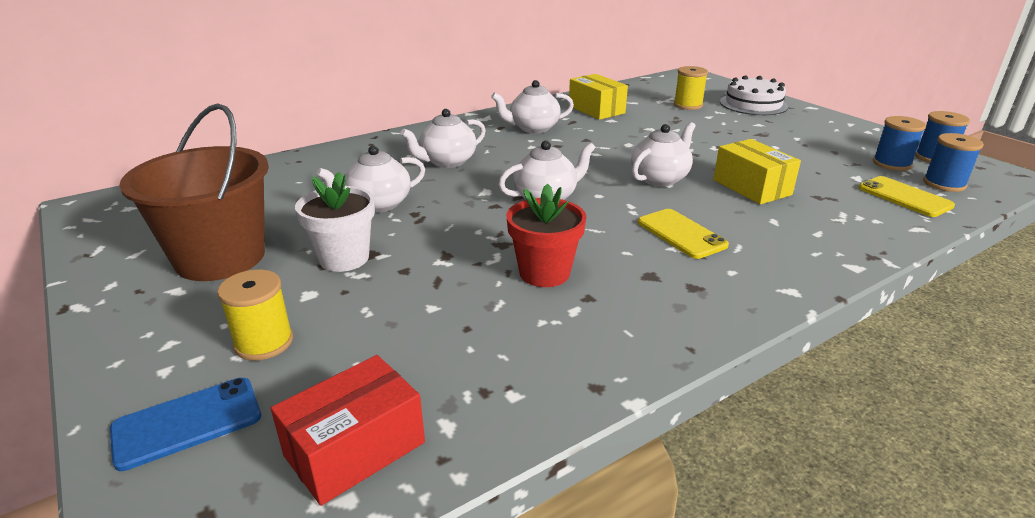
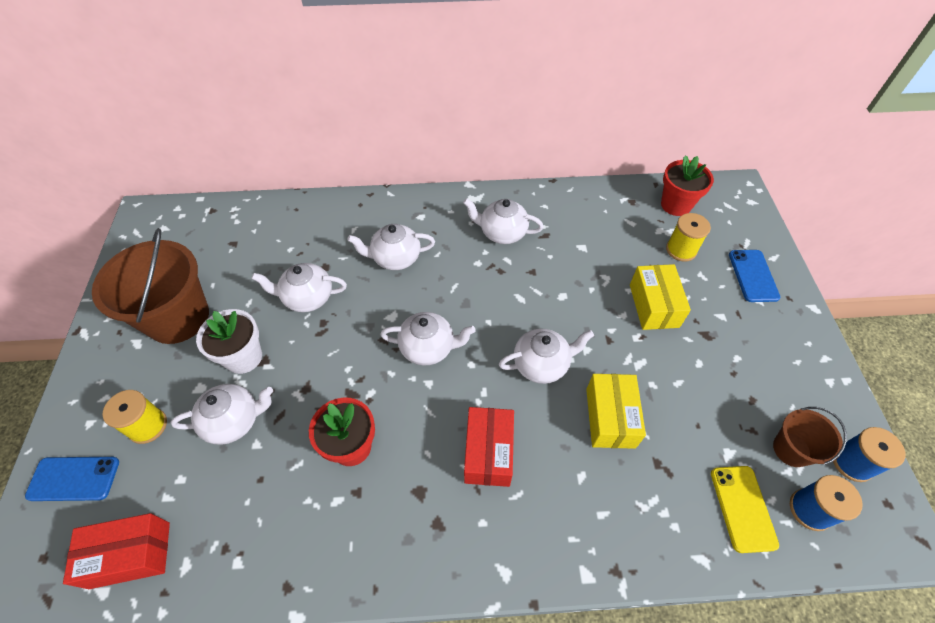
camera: 30 degrees right, 25 degrees up
(384, 301) = (234, 421): none -> white teapot
(596, 109) = (584, 222): yellow box -> yellow box (653, 305)
(655, 89) = (676, 205): none -> red flower pot
(681, 234) = (488, 452): yellow phone -> red box
(753, 104) = (753, 276): white cake -> blue phone
(891, 164) = (791, 449): blue spool -> brown bucket

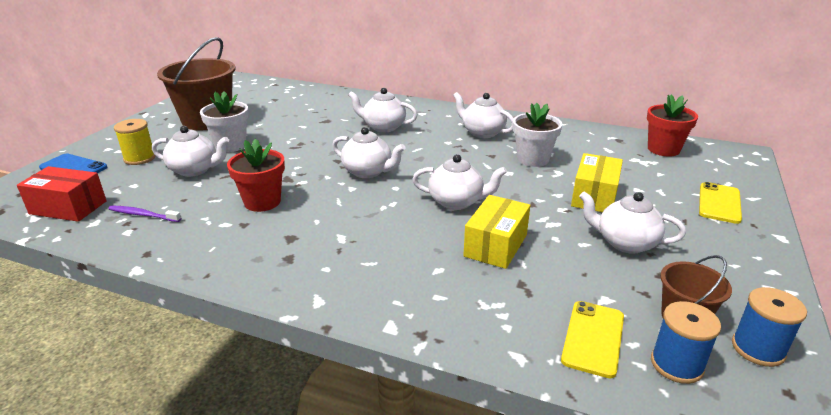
camera: 25 degrees right, 25 degrees down
(233, 527) = (143, 215): none -> purple toothbrush
(307, 298) = (301, 130): white teapot -> white teapot (625, 243)
(488, 452) = (366, 234): red box -> none
(573, 264) = (532, 159): none -> white flower pot
(681, 250) = (649, 173): yellow spool -> none
(753, 276) = (719, 203): blue phone -> yellow phone

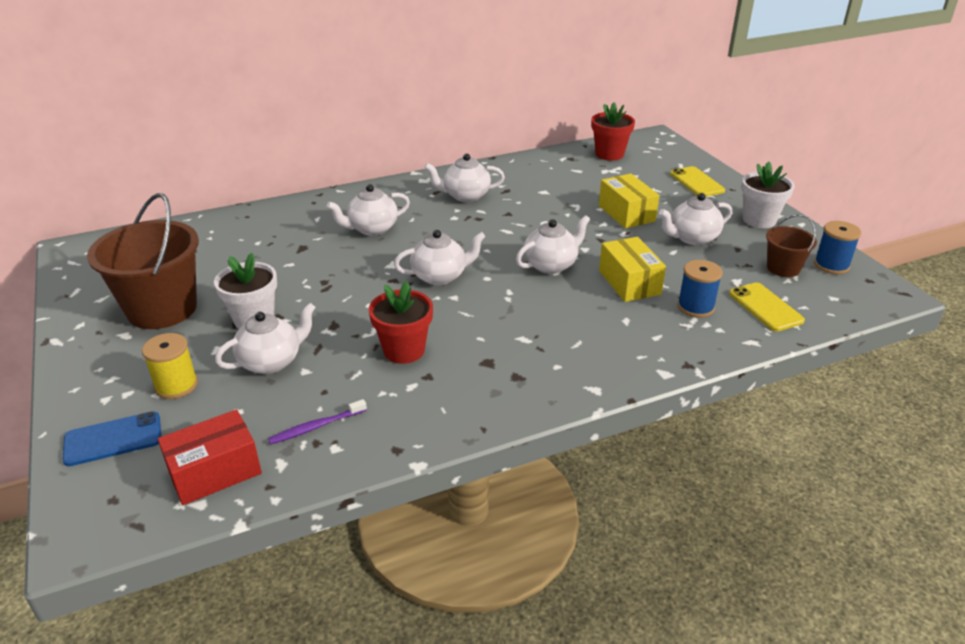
camera: 45 degrees left, 5 degrees up
(532, 159) = (542, 203): white flower pot -> white flower pot (759, 220)
(676, 364) = (816, 296): blue spool -> blue spool (695, 307)

